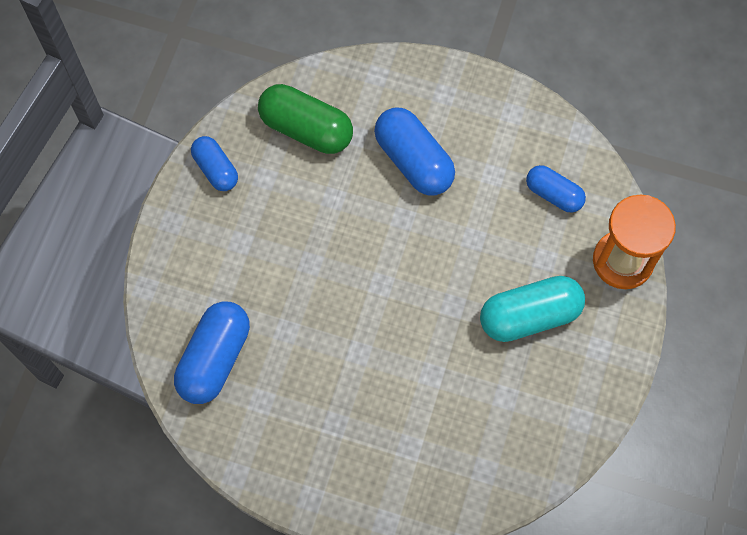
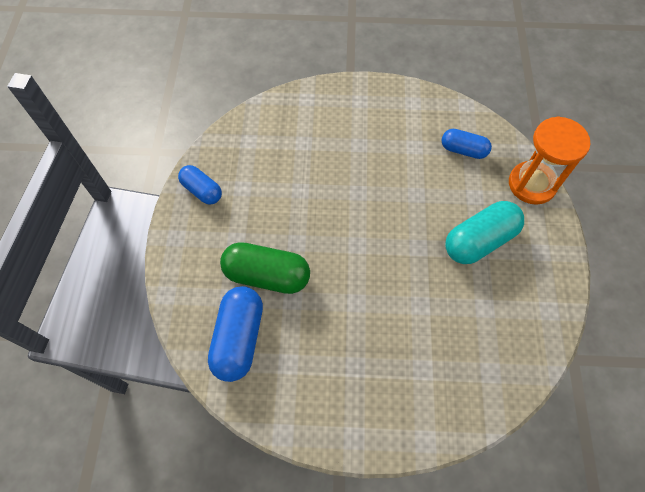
camera: 15 degrees left, 5 degrees down
(306, 129) = (265, 146): green capsule -> green capsule (267, 275)
(413, 161) = (352, 150): blue capsule -> none

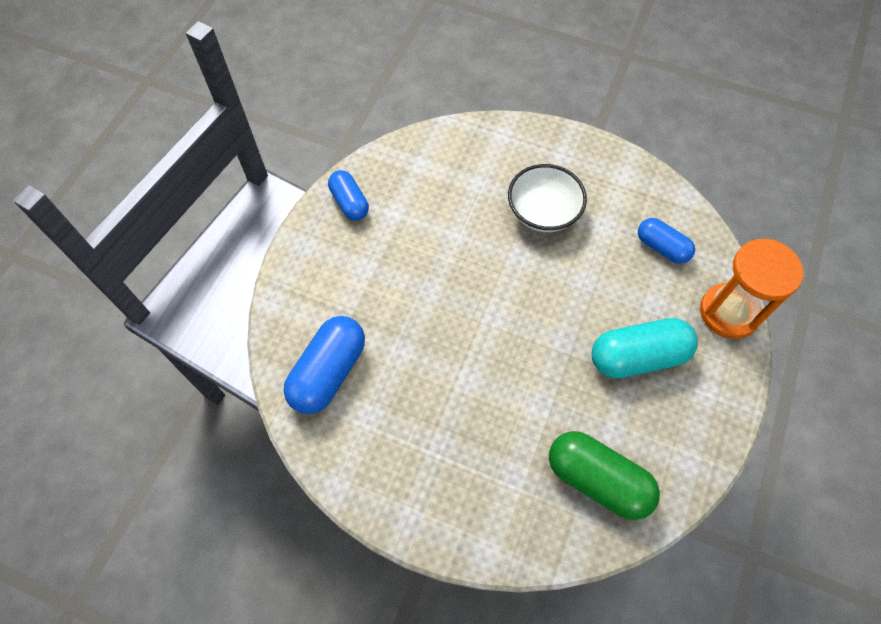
camera: 20 degrees right, 0 degrees up
(267, 275) = (383, 316): green capsule -> green capsule (597, 480)
(362, 150) = (543, 212): none -> white bowl

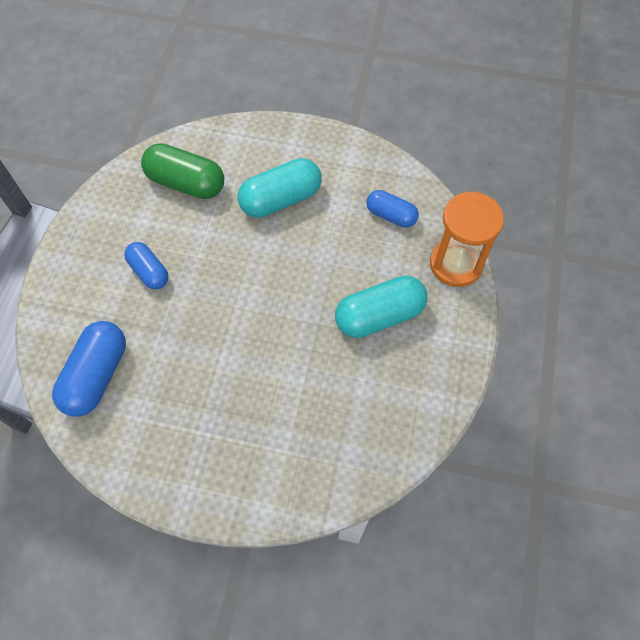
camera: 10 degrees left, 0 degrees up
(349, 202) = (99, 217): blue capsule -> blue capsule (149, 271)
(543, 212) = (281, 199): white bowl -> turquoise capsule
(597, 480) = (355, 431): green capsule -> green capsule (186, 183)

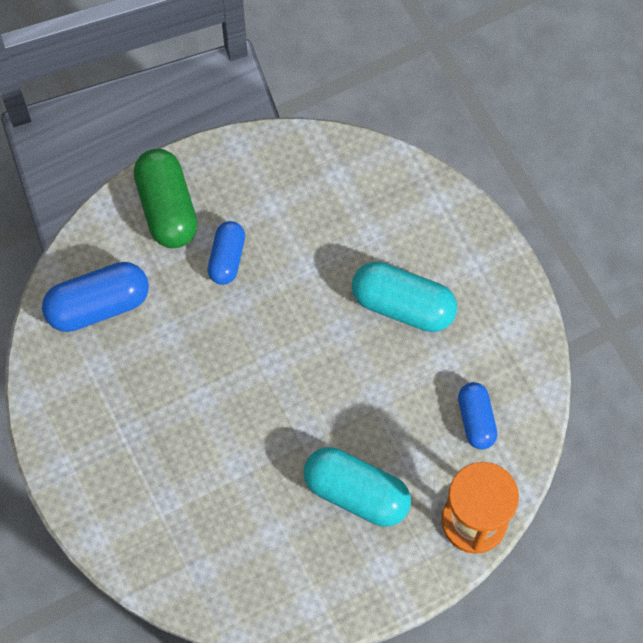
camera: 50 degrees right, 5 degrees up
(186, 183) = (344, 206): green capsule -> green capsule (167, 208)

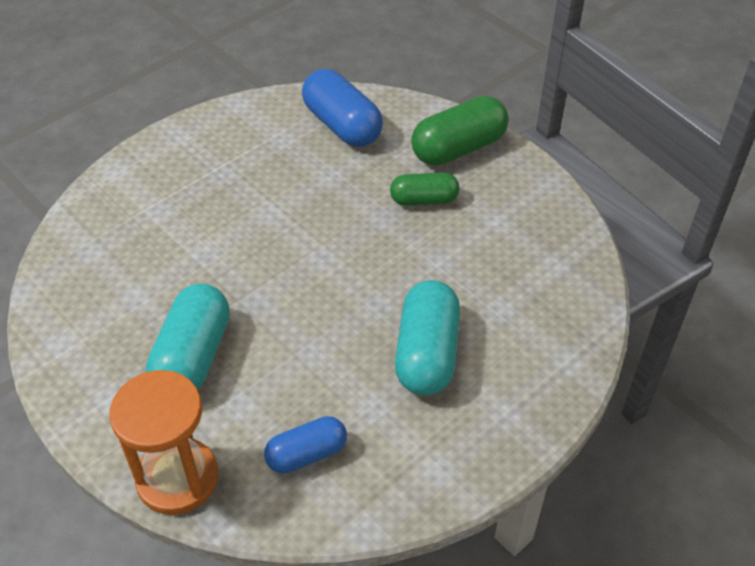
camera: 75 degrees right, 20 degrees down
(227, 258) = (424, 200): blue capsule -> green capsule

